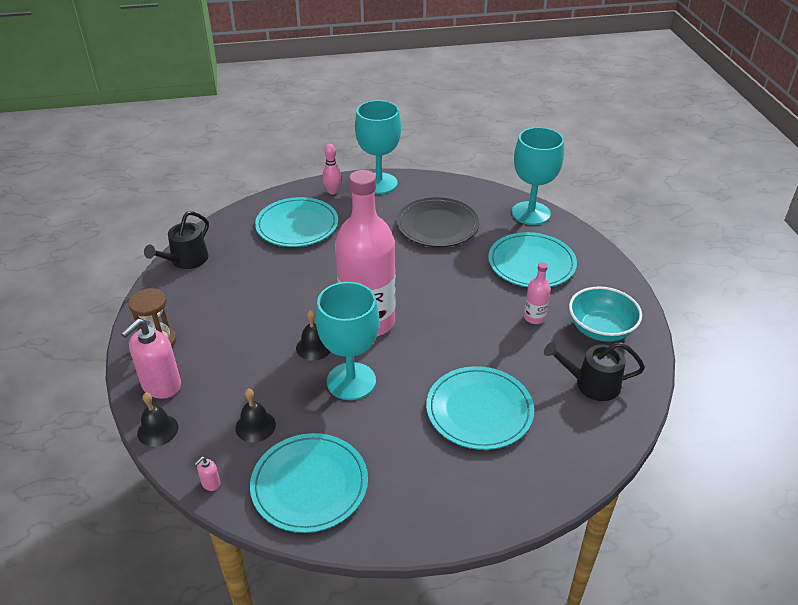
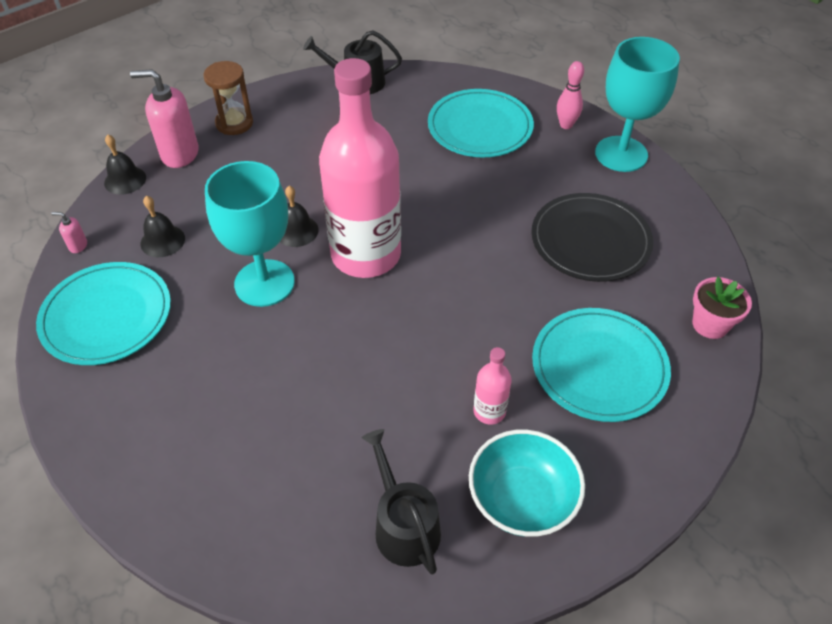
camera: 60 degrees right, 10 degrees up
(479, 410) = (285, 417): turquoise plate -> none
(530, 213) = (710, 324): turquoise goblet -> pink flower pot

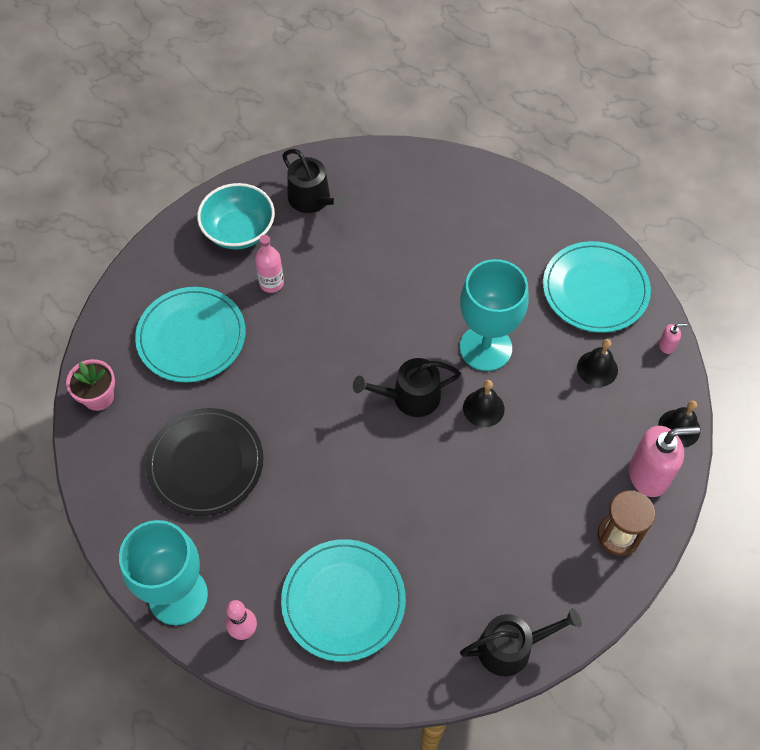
camera: 165 degrees right, 10 degrees up
(366, 255) = (410, 397): pink bottle -> black watering can

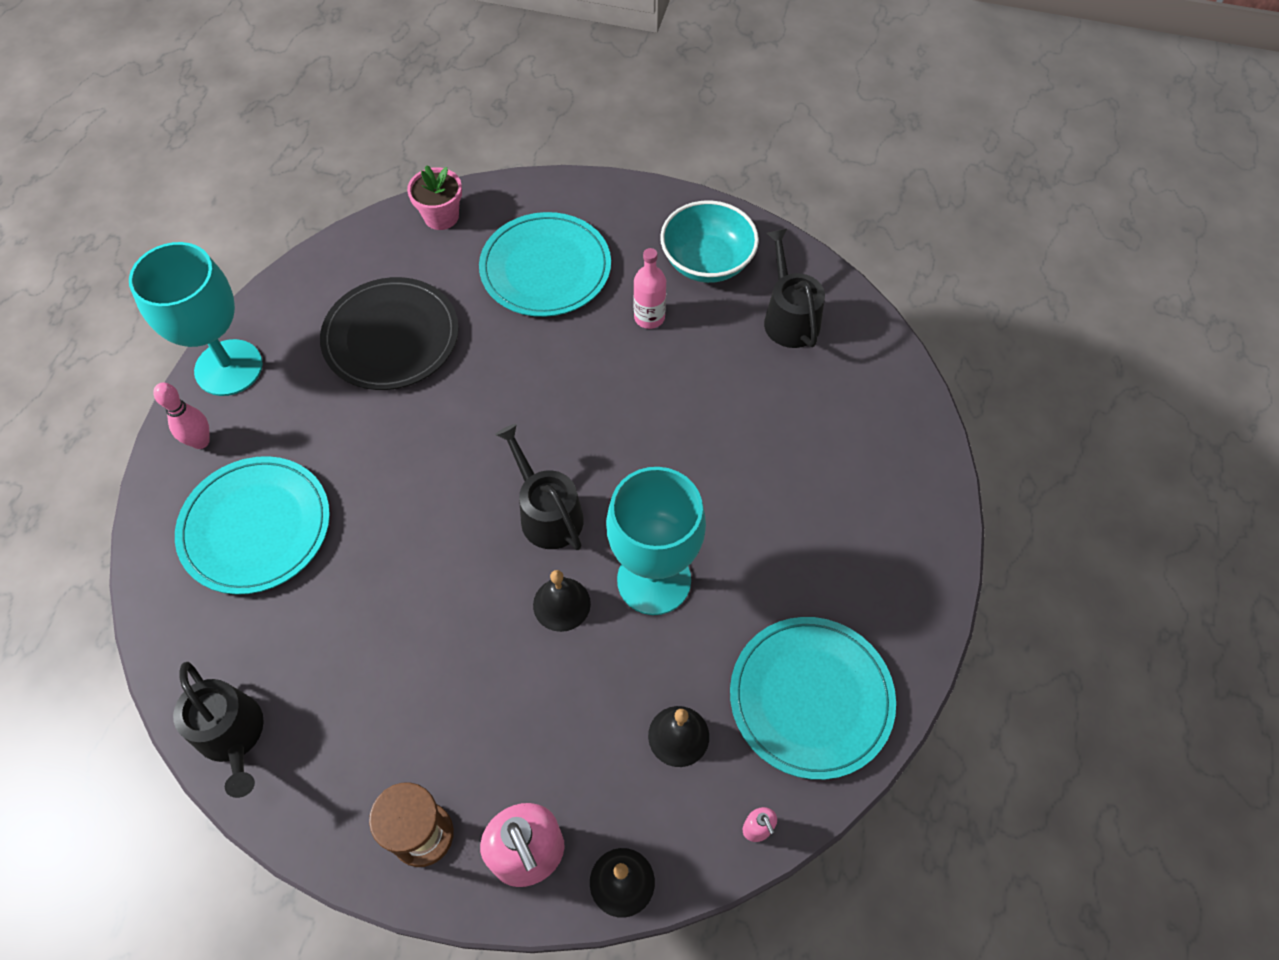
camera: 70 degrees right, 0 degrees up
(312, 200) = (789, 318): black watering can -> black watering can turned 135 degrees clockwise

